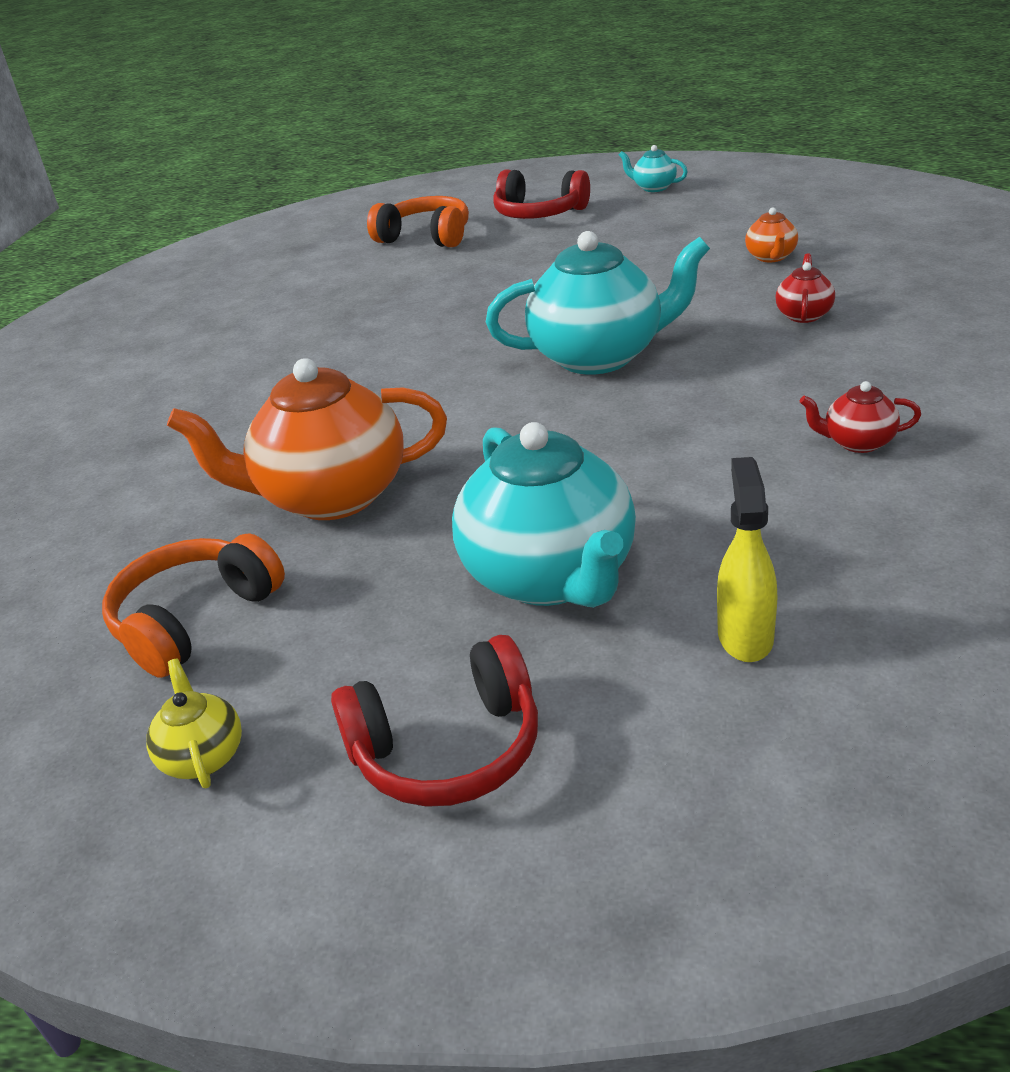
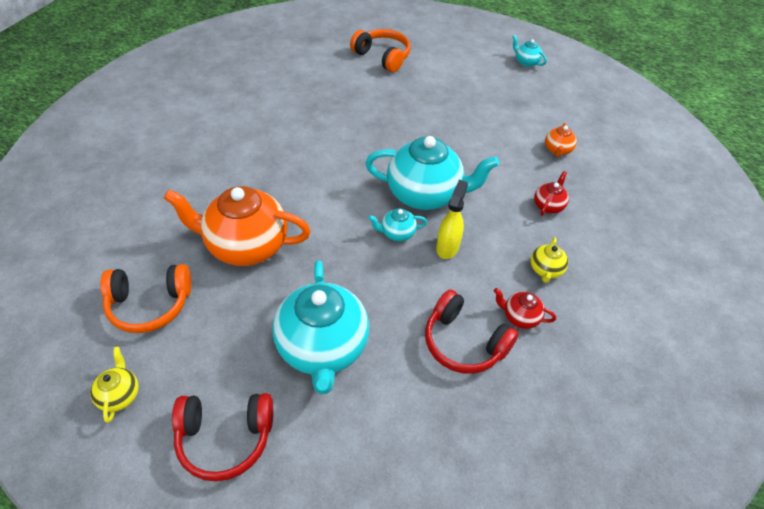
camera: 10 degrees right, 15 degrees up
(194, 619) = (149, 305): orange headphones -> orange headphones turned 150 degrees counterclockwise
(539, 214) = (452, 60): red headphones -> red headphones (464, 343)
(584, 409) = (397, 233): none -> turquoise teapot
(745, 636) = (391, 427): yellow spray bottle -> yellow spray bottle (447, 247)
(855, 381) = (545, 270): none -> yellow teapot

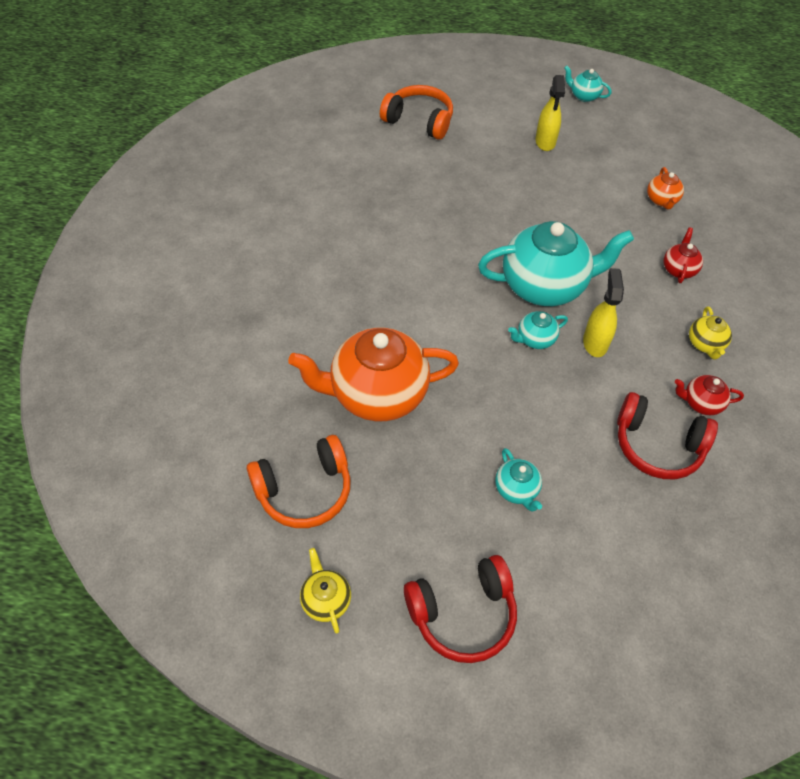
camera: 15 degrees left, 5 degrees up
(322, 348) = (516, 490): turquoise teapot -> turquoise teapot, size x0.44
(477, 89) = (545, 142): none -> yellow spray bottle

